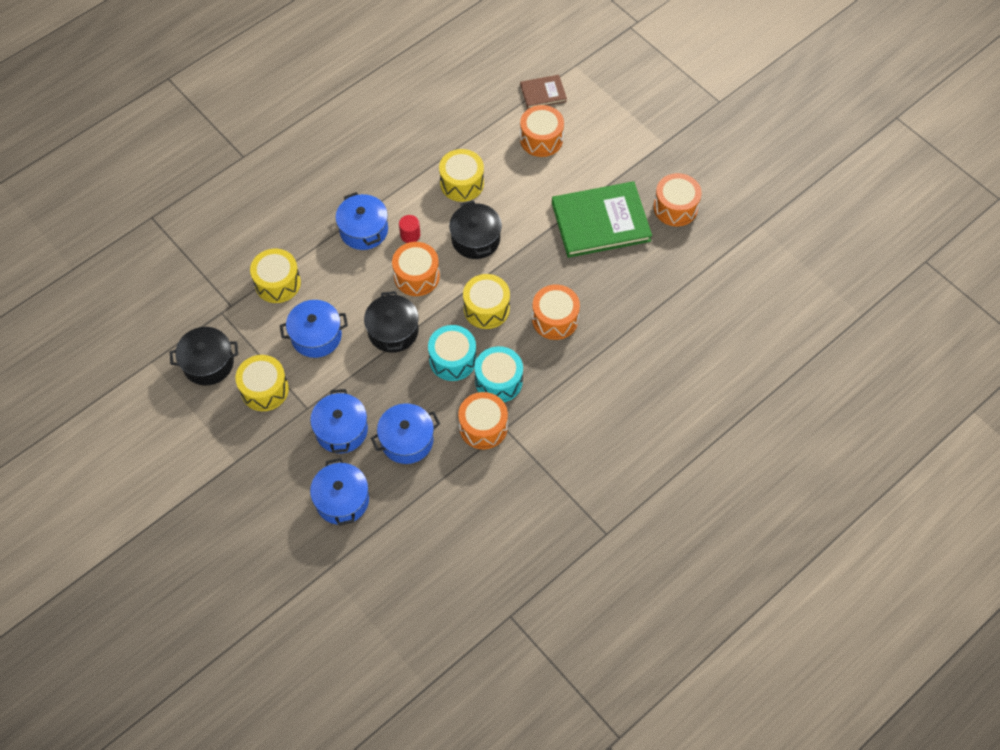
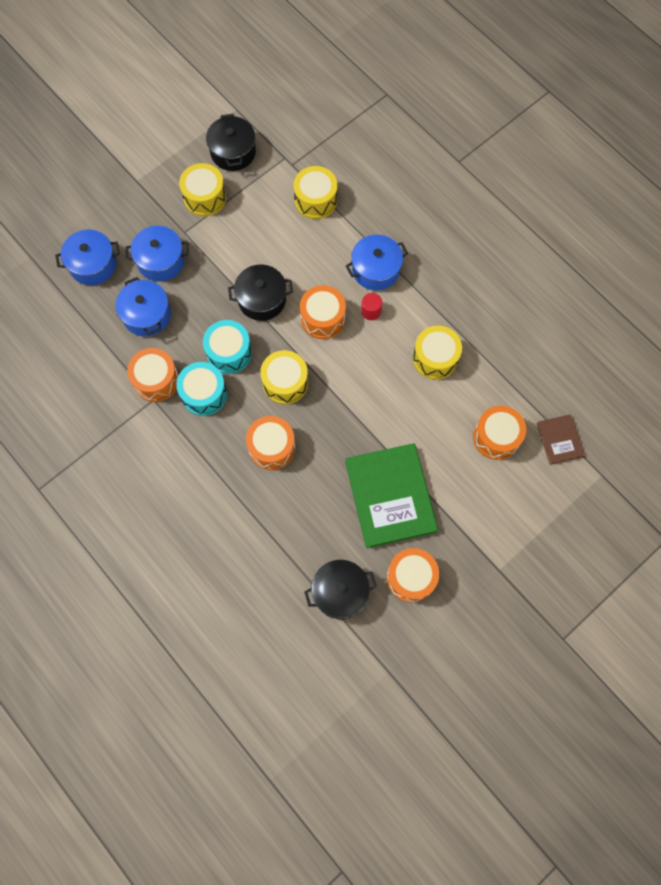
camera: 90 degrees right, 10 degrees up
(316, 336) = (258, 235): blue pot -> none
(475, 239) = (366, 372): black pot -> black pot (340, 592)

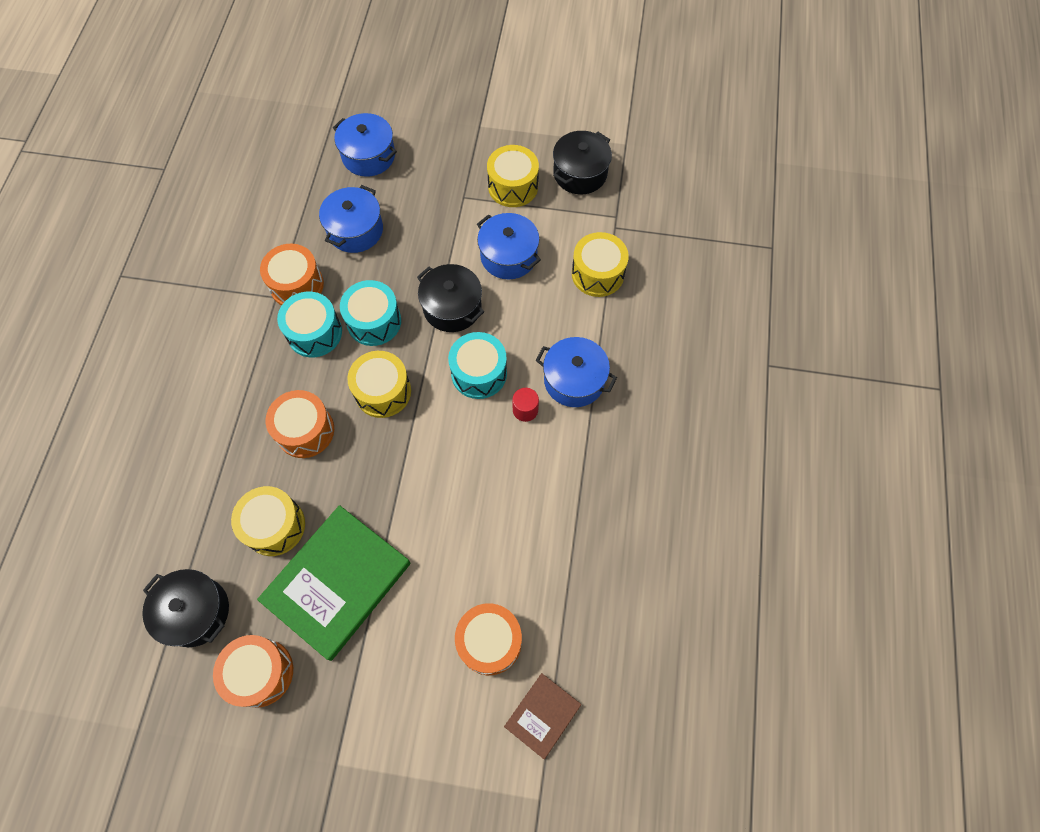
camera: 50 degrees right, 5 degrees down
(161, 261) = (418, 201): blue pot -> blue pot (508, 256)
(323, 318) = (479, 373): orange drum -> turquoise drum
(435, 358) = (527, 509): yellow drum -> yellow drum (274, 526)

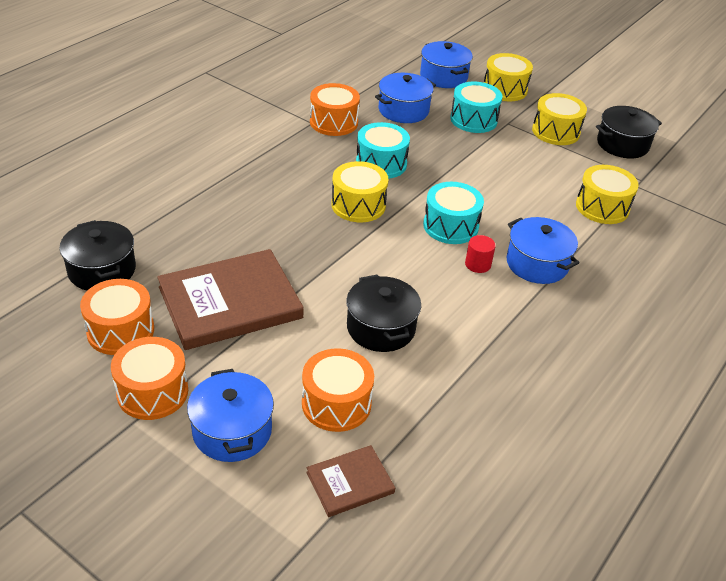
camera: 25 degrees right, 25 degrees down
(274, 526) = (207, 247): yellow drum -> yellow drum (505, 89)
(305, 431) = (276, 202): orange drum -> orange drum (152, 392)
(314, 333) = (327, 152): turquoise drum -> turquoise drum (473, 120)
(337, 582) = (230, 302): green book -> brown book
(452, 307) = (454, 179): black pot -> black pot (381, 328)
(508, 256) = (525, 168): blue pot -> blue pot (232, 431)

